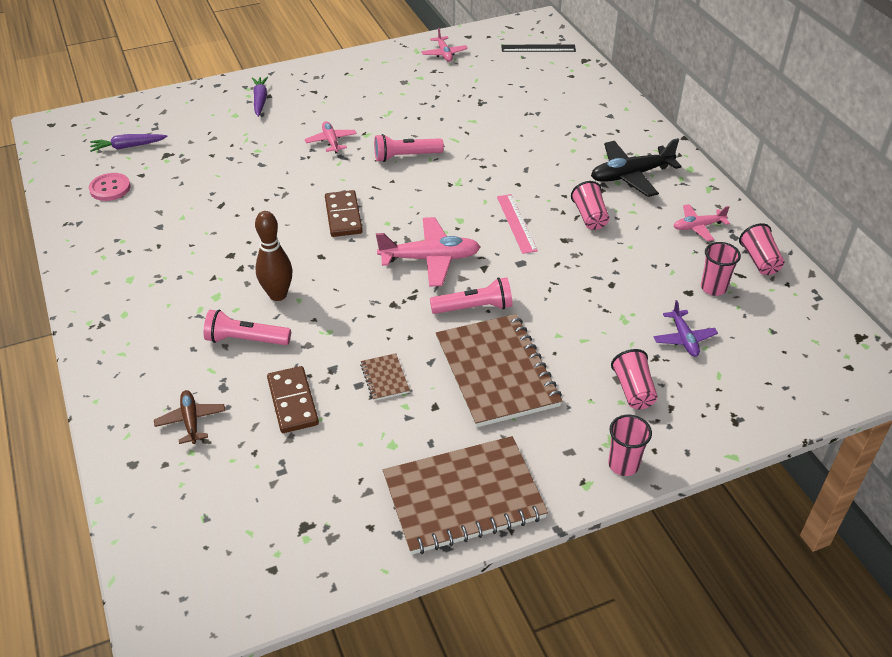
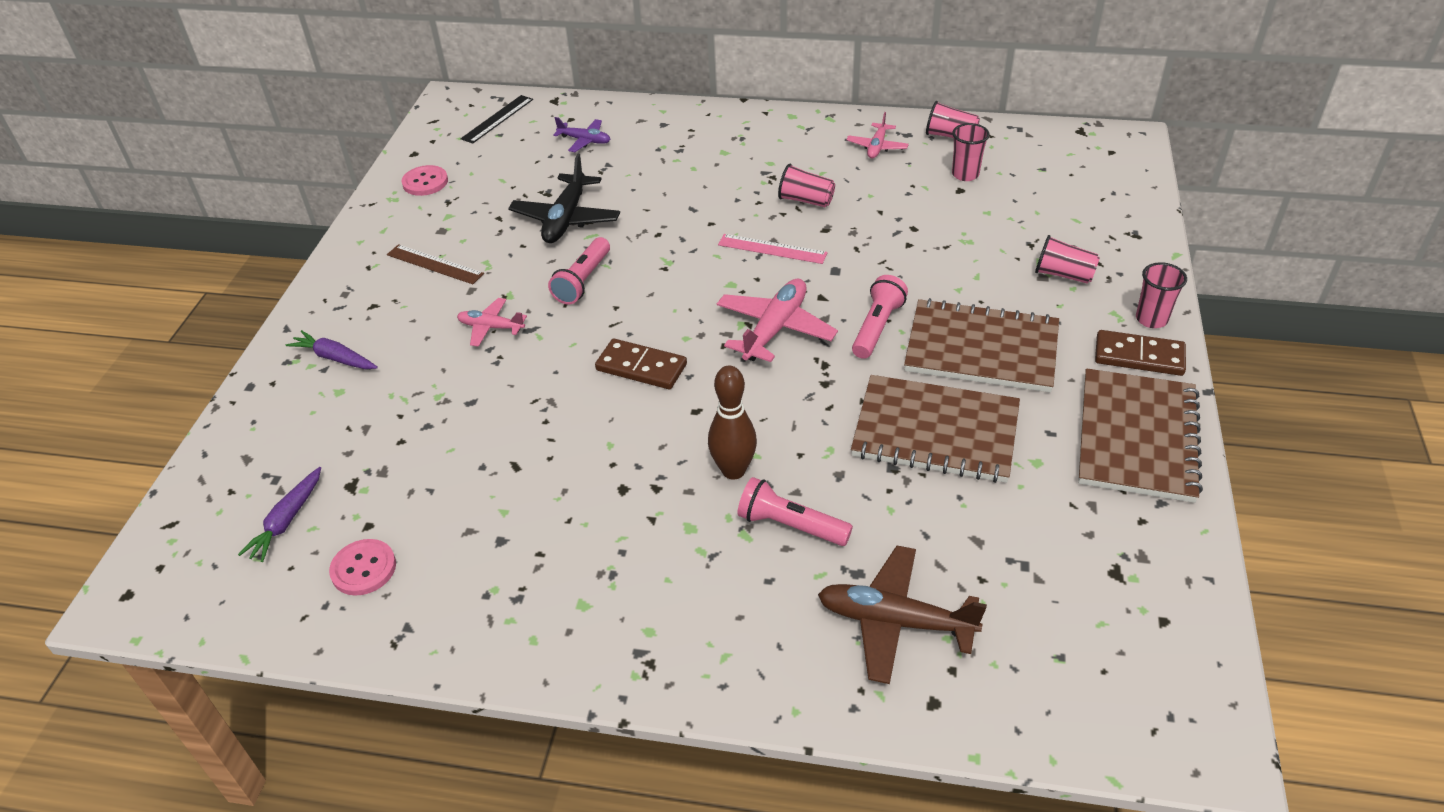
camera: 55 degrees left, 0 degrees up
(191, 421) = (895, 621): brown plane -> brown plane, size x1.73
(246, 340) = (790, 525): pink flashlight -> pink flashlight turned 75 degrees clockwise
(293, 402) = (923, 518): brown domino -> brown domino (1139, 356)
(370, 94) = (434, 264): none -> brown ruler
(385, 378) = (935, 432): brown notebook -> brown notebook, size x2.40
(444, 54) = (425, 182): pink plane -> pink button
(630, 175) = (768, 151): black plane -> black plane (566, 219)
(683, 339) = (1018, 218): purple plane -> purple plane (584, 141)

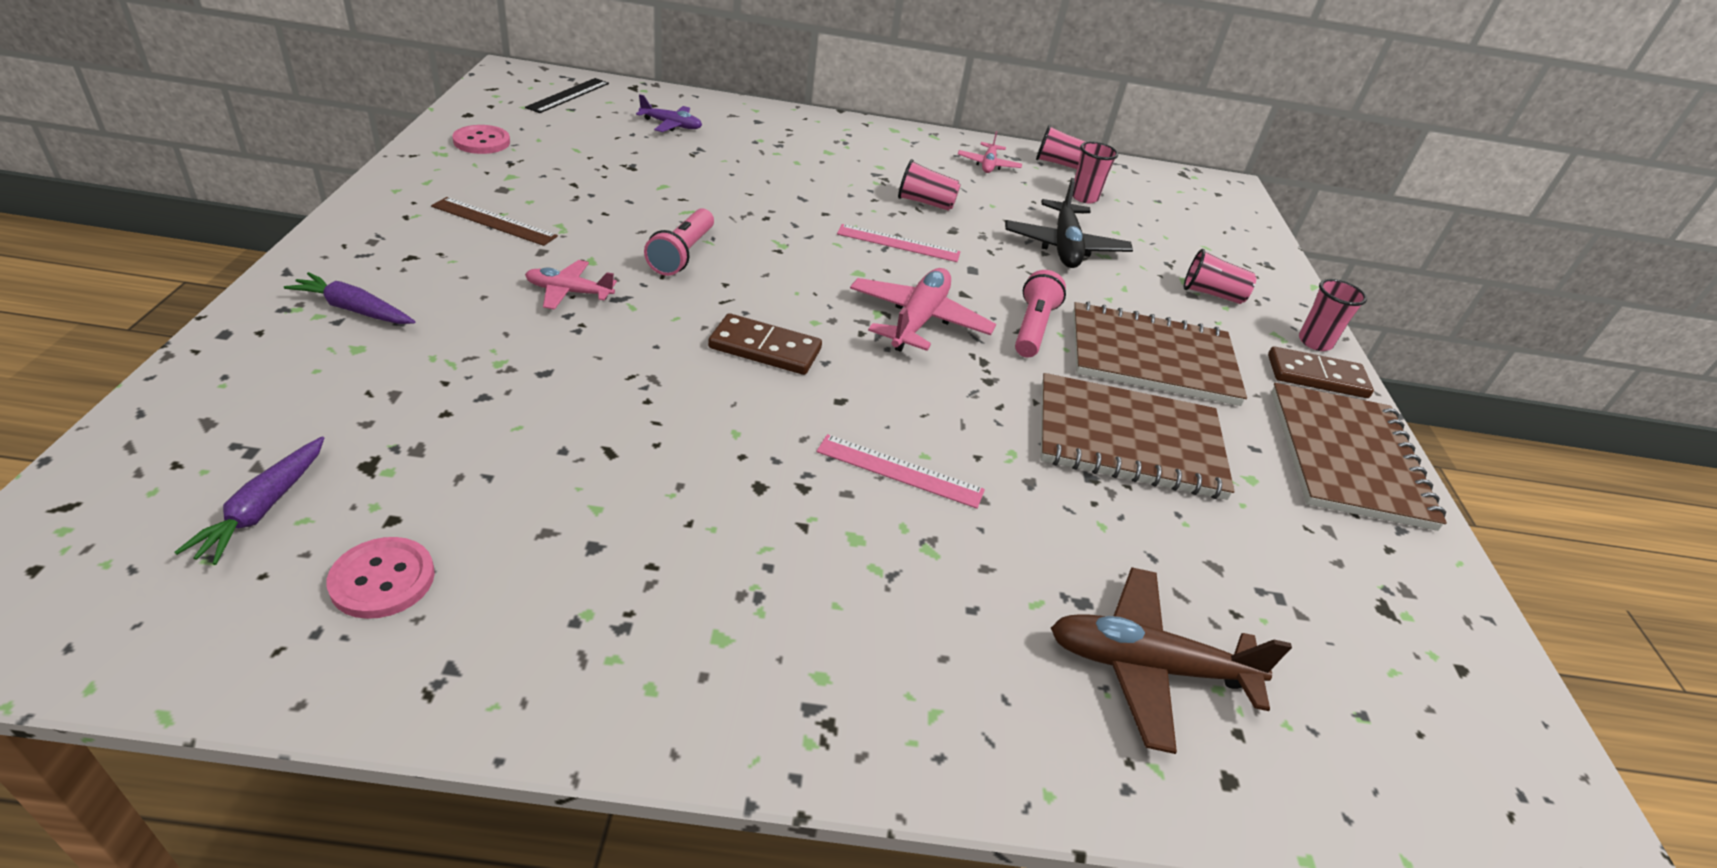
camera: 15 degrees left, 5 degrees down
(566, 219) = (656, 193): black plane -> black plane (1064, 246)
(733, 470) = (899, 471): brown bowling pin -> pink ruler
(790, 525) = (985, 540): pink flashlight -> none

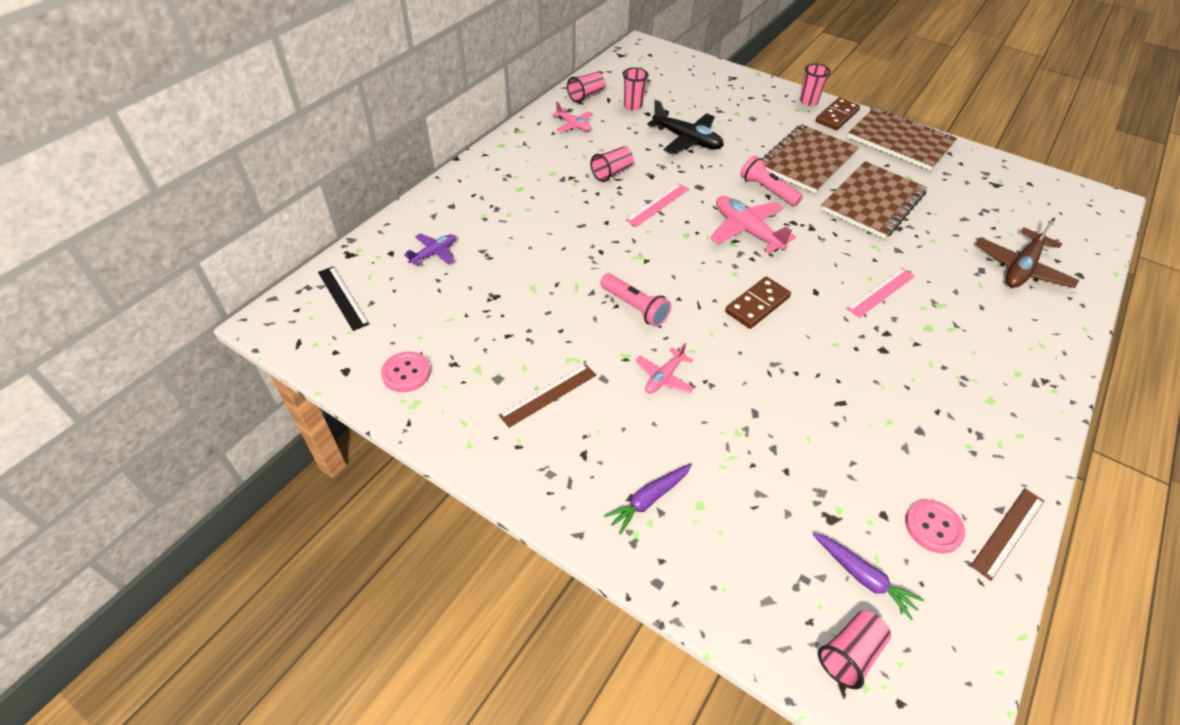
camera: 55 degrees left, 10 degrees up
(398, 682) = (1008, 532): none -> brown ruler
(1212, 294) = (755, 111): pink cup -> pink cup (850, 653)

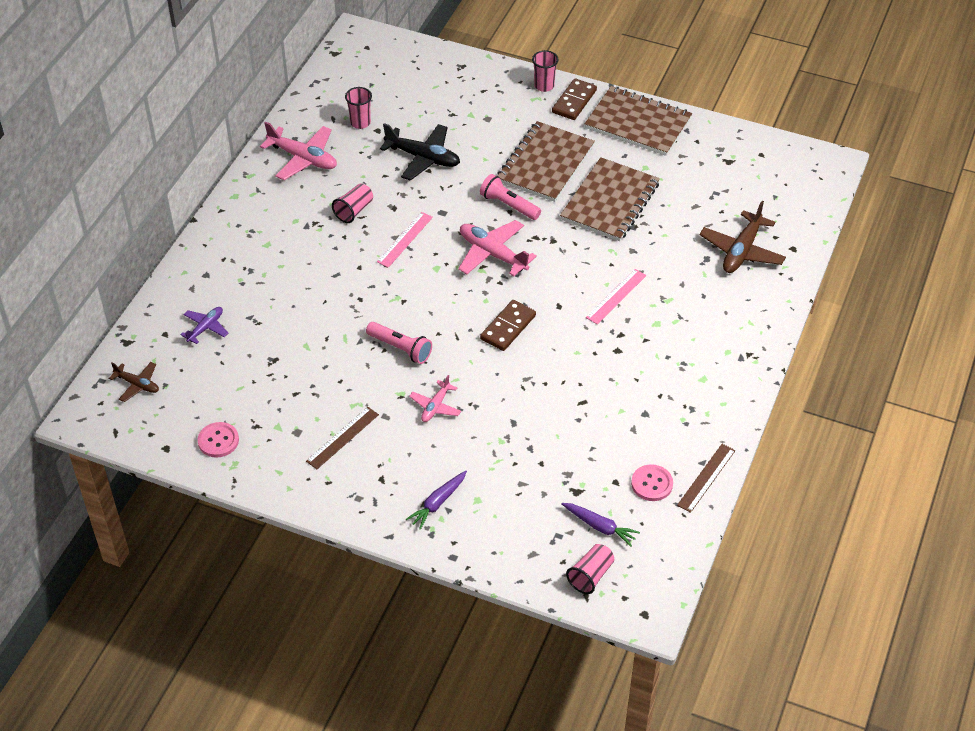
camera: 10 degrees left, 0 degrees up
(342, 297) = (137, 385): black ruler -> brown plane
(573, 125) = (303, 158): pink plane -> pink plane, size x1.73
(586, 96) = (308, 117): pink cup -> none

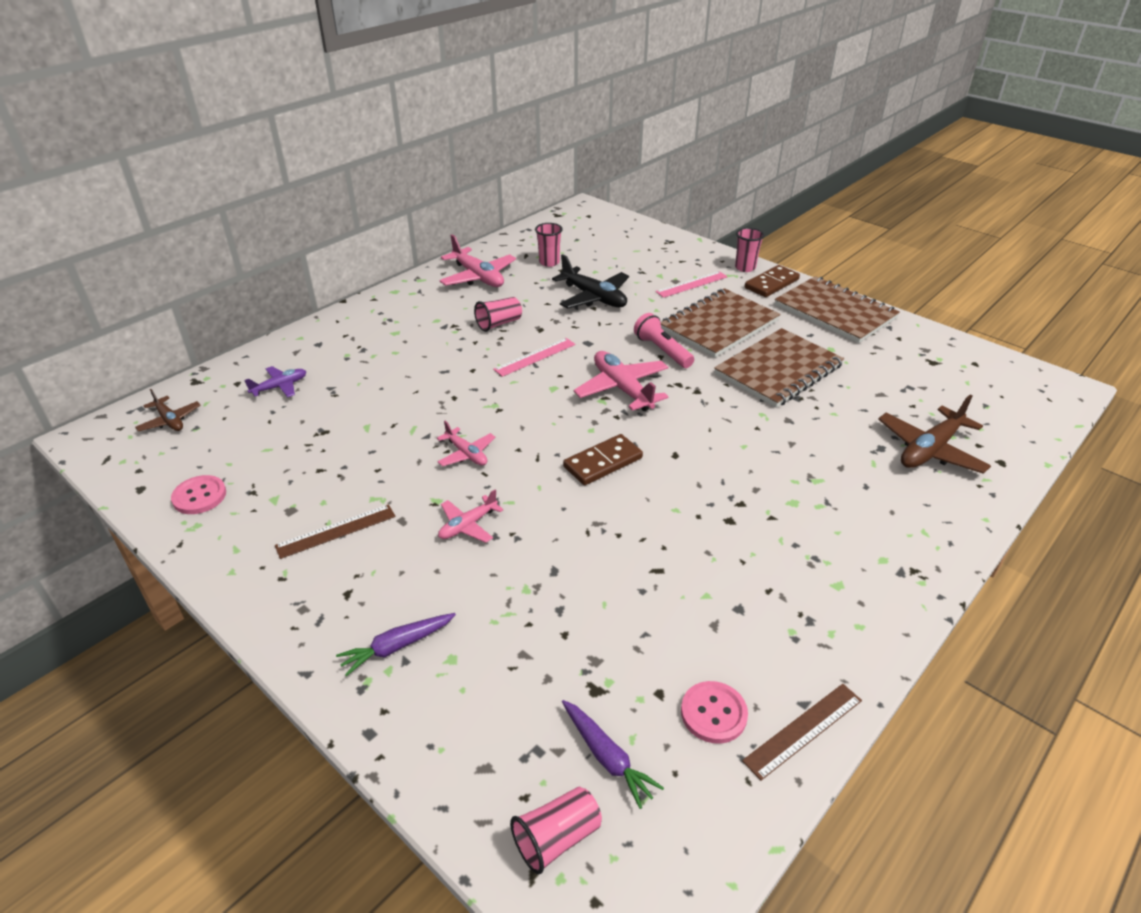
camera: 20 degrees right, 10 degrees down
(400, 348) = (466, 454): pink flashlight -> pink plane
(616, 296) = (751, 461): pink ruler -> pink ruler (692, 284)

